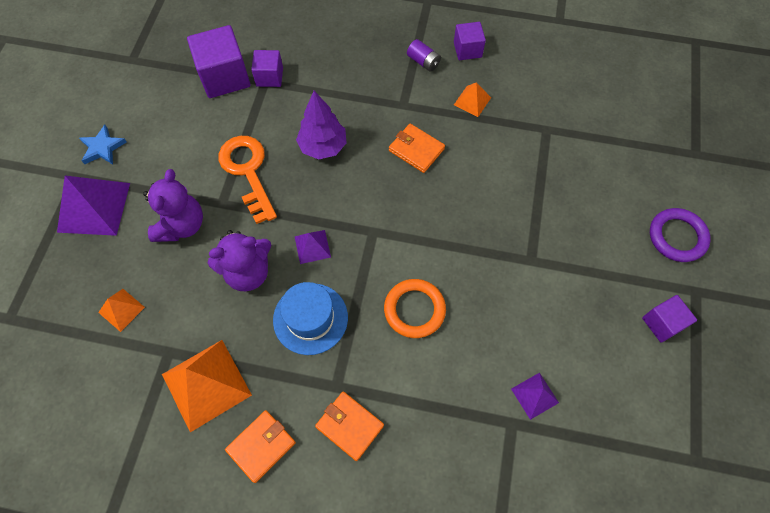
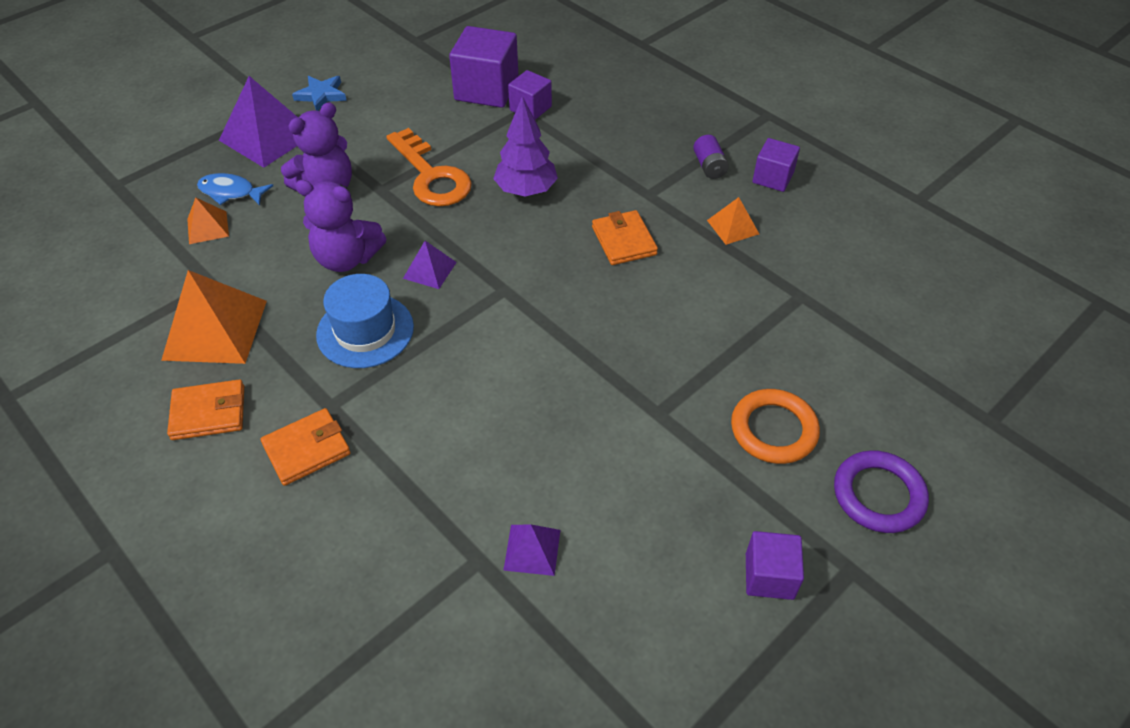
camera: 35 degrees right, 15 degrees down
(111, 270) = (230, 192): none -> blue fish
(248, 172) = (431, 176): orange key -> orange key turned 135 degrees clockwise
(349, 426) = (307, 449): orange wallet -> orange wallet turned 75 degrees clockwise
(414, 310) = (478, 384): orange ring -> orange ring (773, 430)

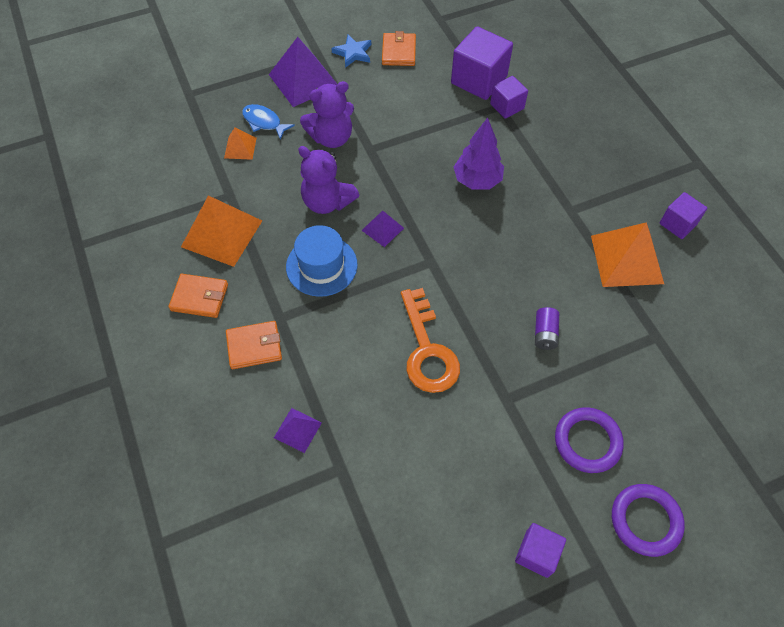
camera: 20 degrees right, 10 degrees up
(431, 176) = (410, 147): orange key -> orange key (427, 350)
(532, 549) = (378, 474): purple pyramid -> purple pyramid (297, 430)
(624, 241) = (536, 246): orange wallet -> orange wallet (399, 52)
(709, 166) = (629, 199): purple battery -> purple battery (544, 334)
(732, 227) = (626, 259): orange pyramid -> orange pyramid, size x1.96
(773, 430) = (587, 441): orange ring -> purple ring

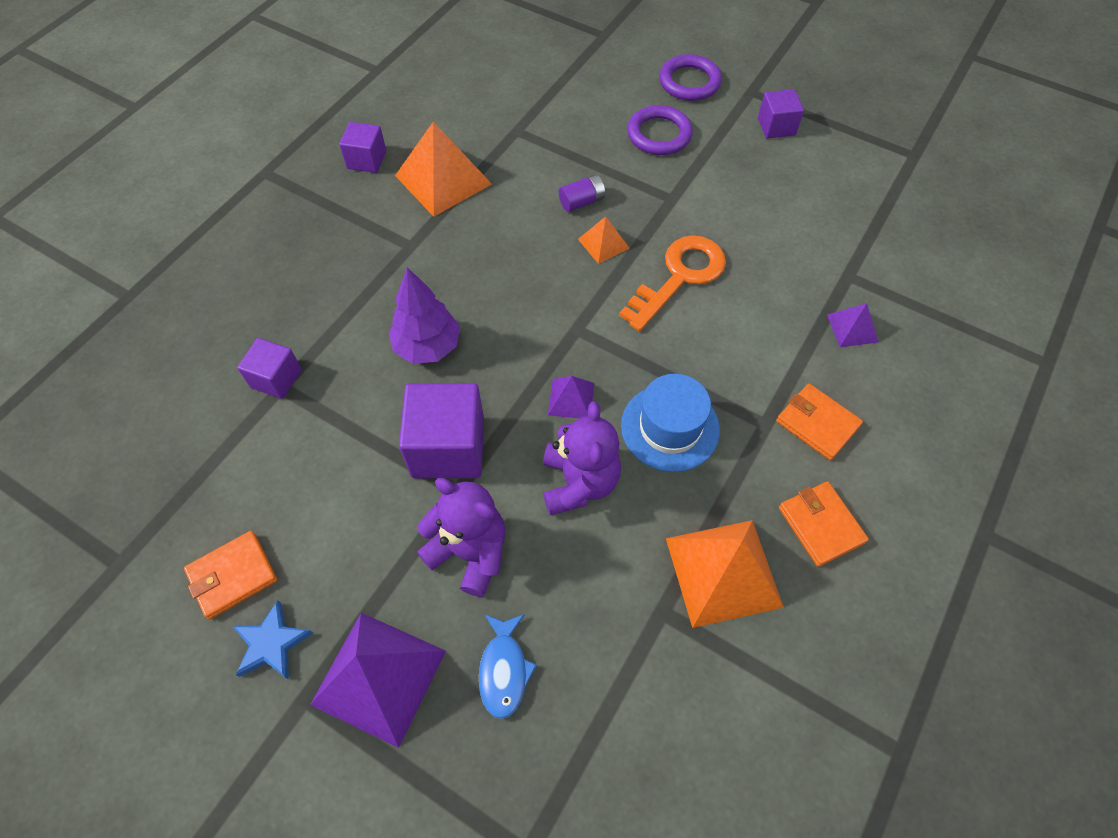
camera: 125 degrees left, 0 degrees up
(240, 147) = (575, 666): orange pyramid -> orange pyramid (603, 243)
(479, 80) = (240, 436): purple cube -> purple cube (448, 447)

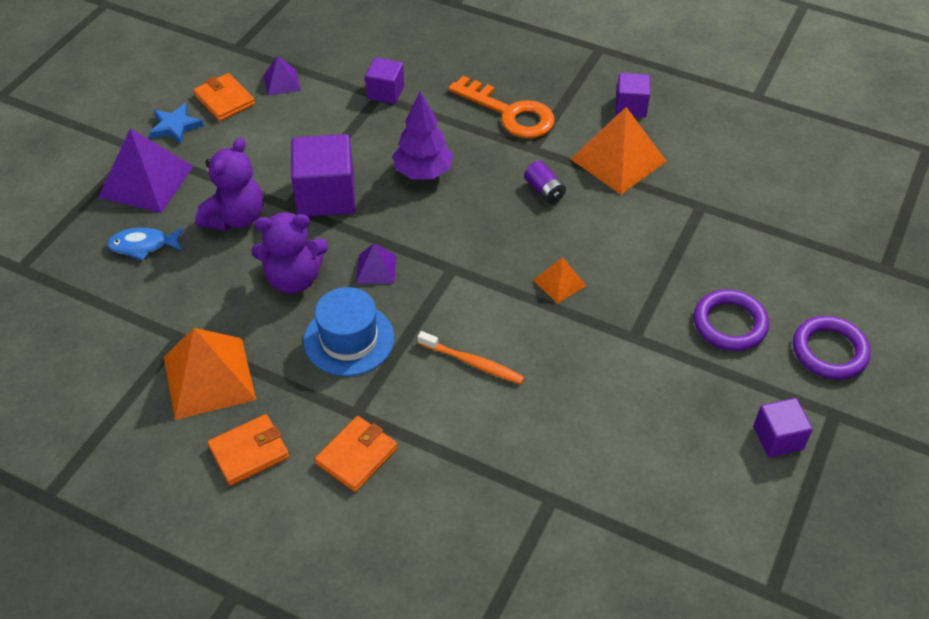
camera: 85 degrees right, 10 degrees down
(582, 202) = (612, 263): purple battery -> purple battery (544, 191)
(679, 277) = (525, 344): orange key -> orange key (509, 113)
(701, 320) = (473, 363): none -> orange toothbrush
(852, 328) = (477, 496): purple pyramid -> purple pyramid (282, 82)

